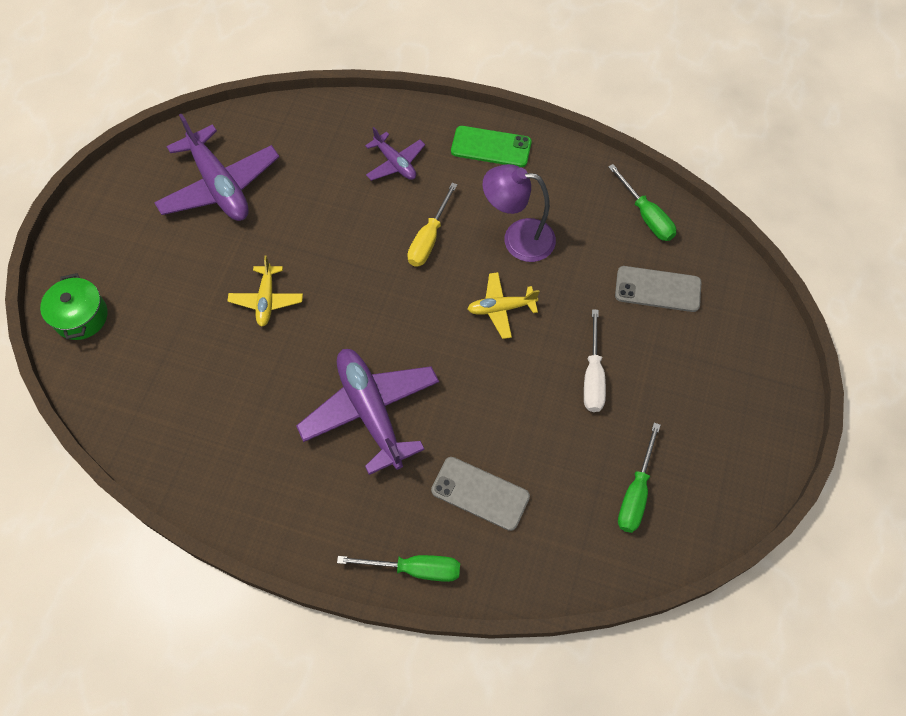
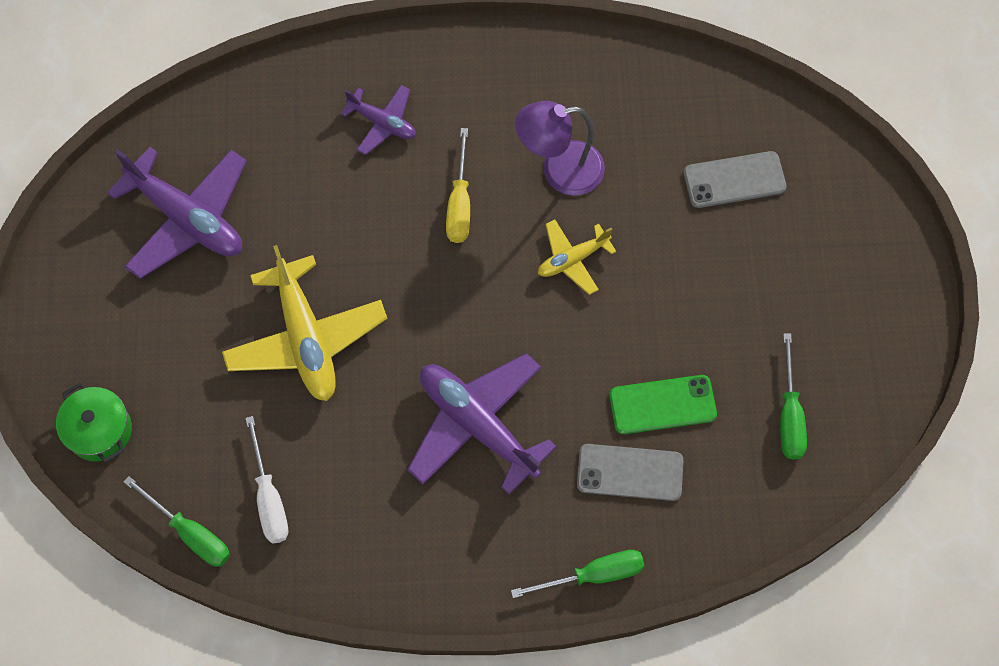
camera: 20 degrees left, 5 degrees up
(266, 300) = (306, 338): yellow plane -> yellow plane, size x1.86
(491, 147) = (485, 66): green phone -> green phone (662, 404)
(593, 376) = (700, 303): white screwdriver -> white screwdriver (269, 498)
(646, 216) = (691, 96): green screwdriver -> green screwdriver (190, 533)

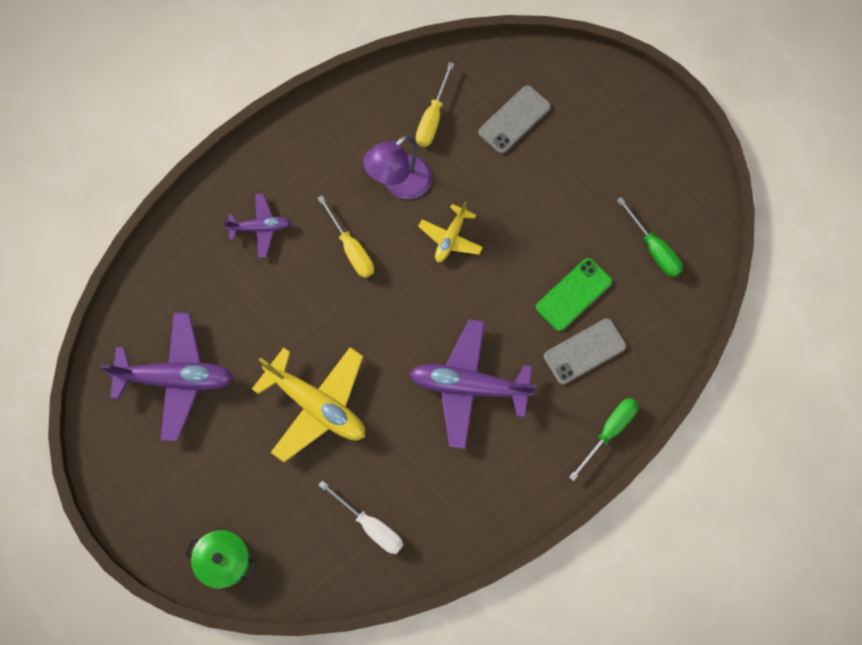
camera: 35 degrees left, 5 degrees up
(190, 533) = (336, 584): green screwdriver -> none
(646, 123) = (432, 118): none -> yellow screwdriver

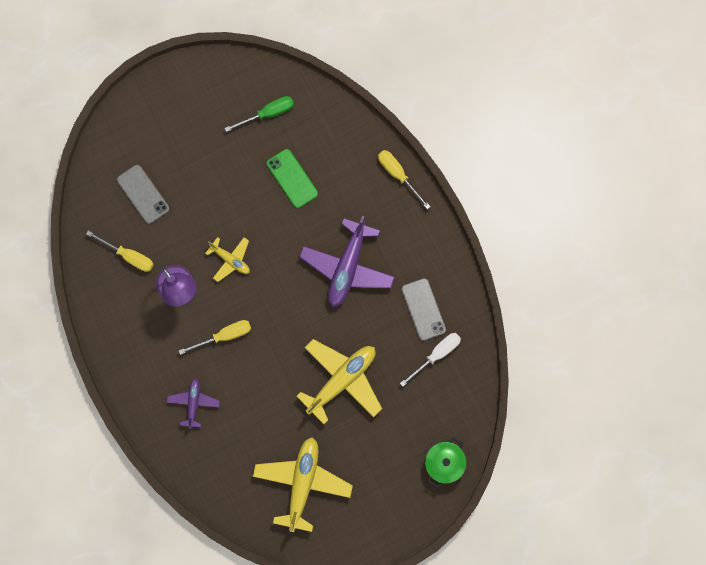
camera: 80 degrees left, 5 degrees up
(176, 378) = (302, 483): purple plane -> yellow plane
(584, 351) = (336, 179): grey phone -> grey phone (423, 309)
(609, 431) = (398, 175): green screwdriver -> yellow screwdriver

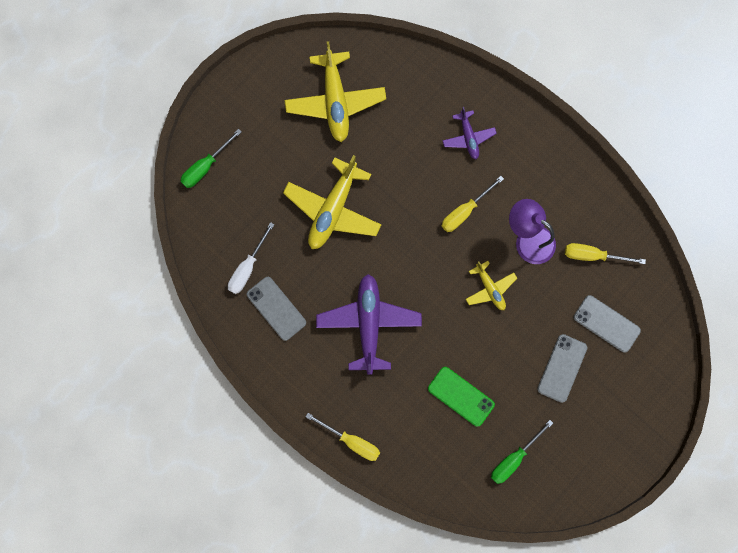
camera: 160 degrees right, 0 degrees up
(197, 171) = (562, 368): none -> grey phone
(230, 260) = (490, 288): yellow plane -> yellow plane turned 135 degrees counterclockwise
(444, 463) = (205, 166): green pot -> green screwdriver

